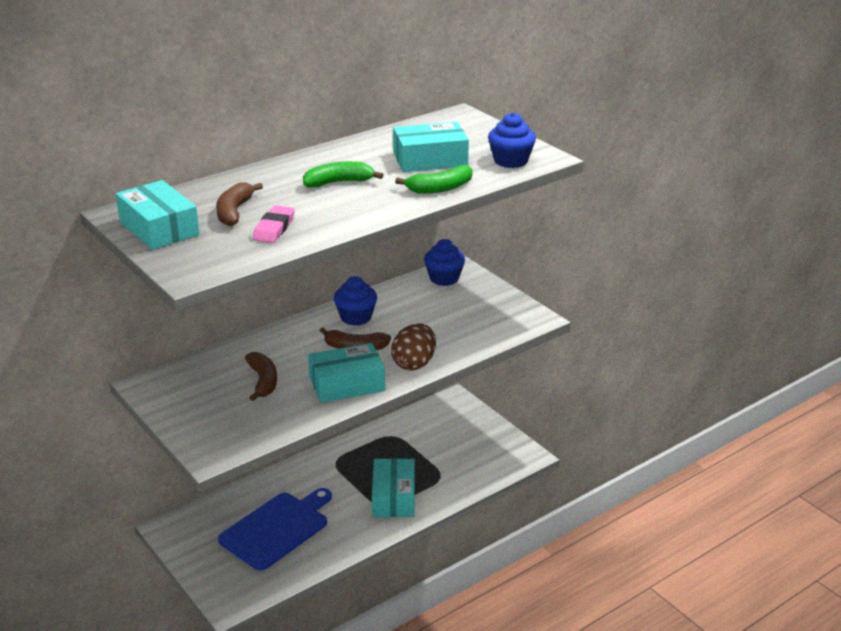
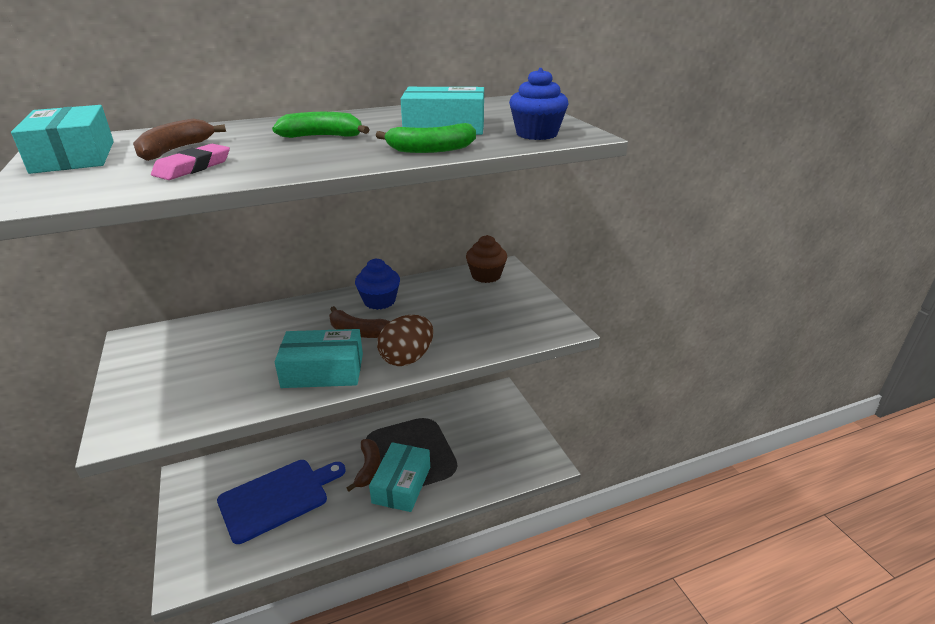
camera: 15 degrees right, 0 degrees up
(263, 381) = (243, 353): brown banana -> brown banana (368, 468)
(444, 278) = (486, 276): blue cupcake -> brown cupcake

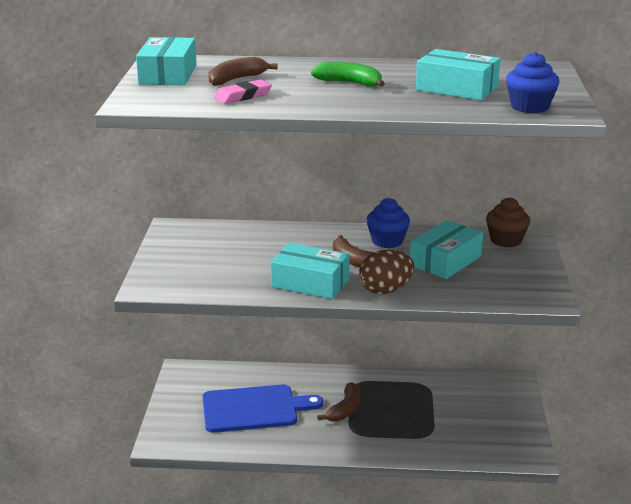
camera: 25 degrees right, 5 degrees down
(402, 484) = (370, 431): turquoise box -> turquoise box (445, 261)
(431, 149) = (425, 108): green banana -> none

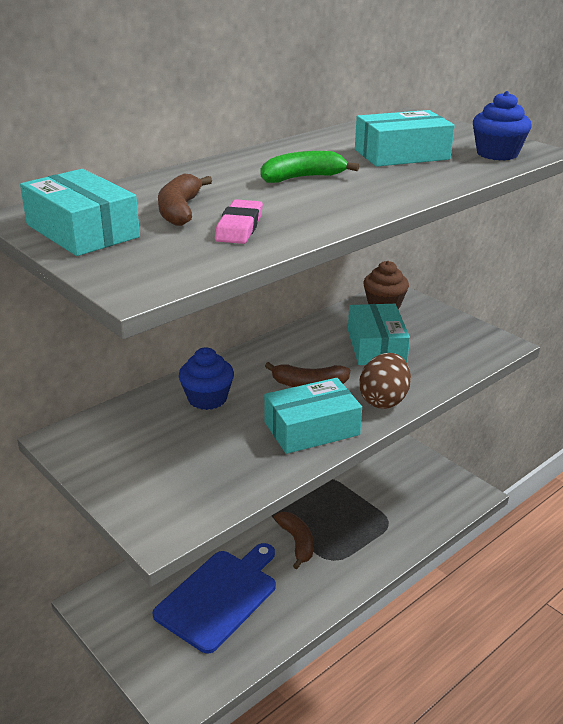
camera: 45 degrees left, 5 degrees up
(387, 241) = (300, 350): blue cupcake -> blue cupcake (207, 398)

